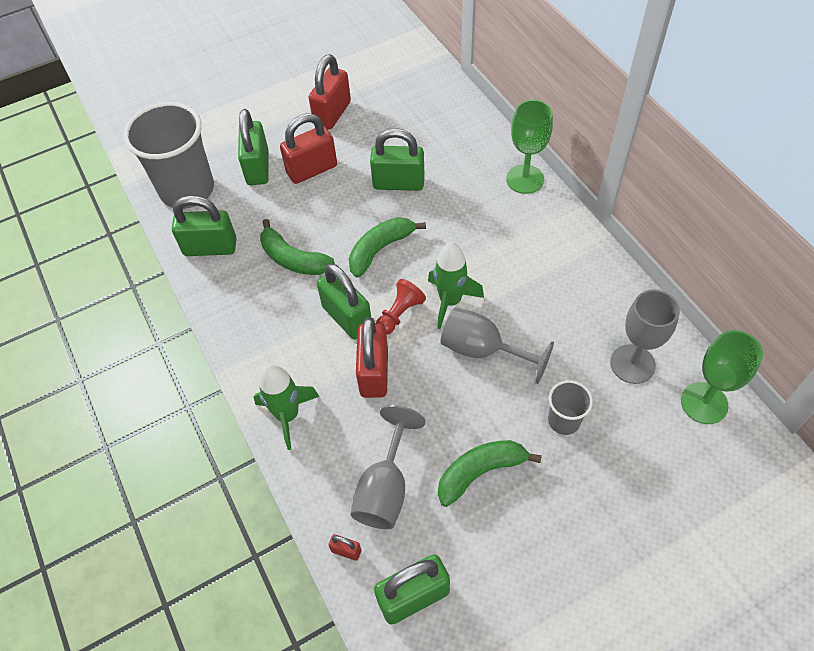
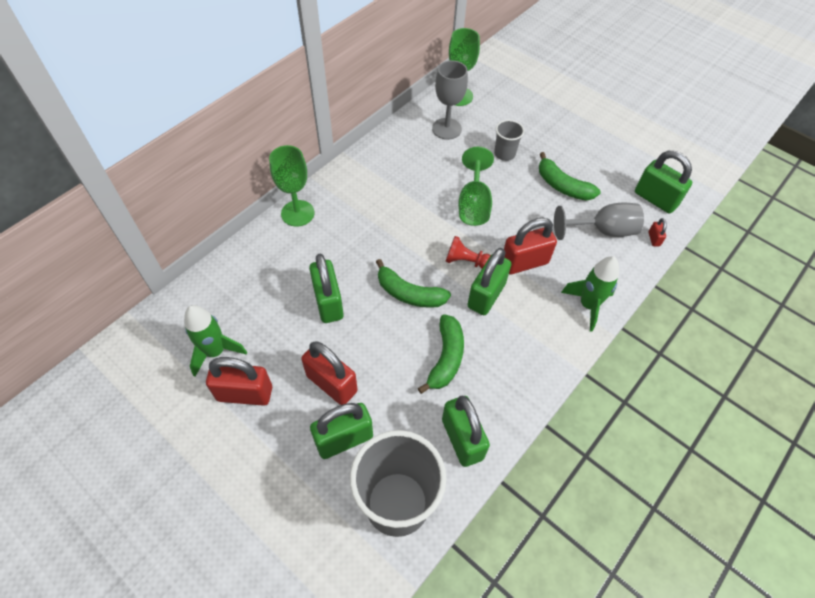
camera: 115 degrees left, 0 degrees up
(450, 301) = (440, 233): green rocket -> green rocket (215, 352)
(482, 350) = (473, 204): grey goblet -> green goblet

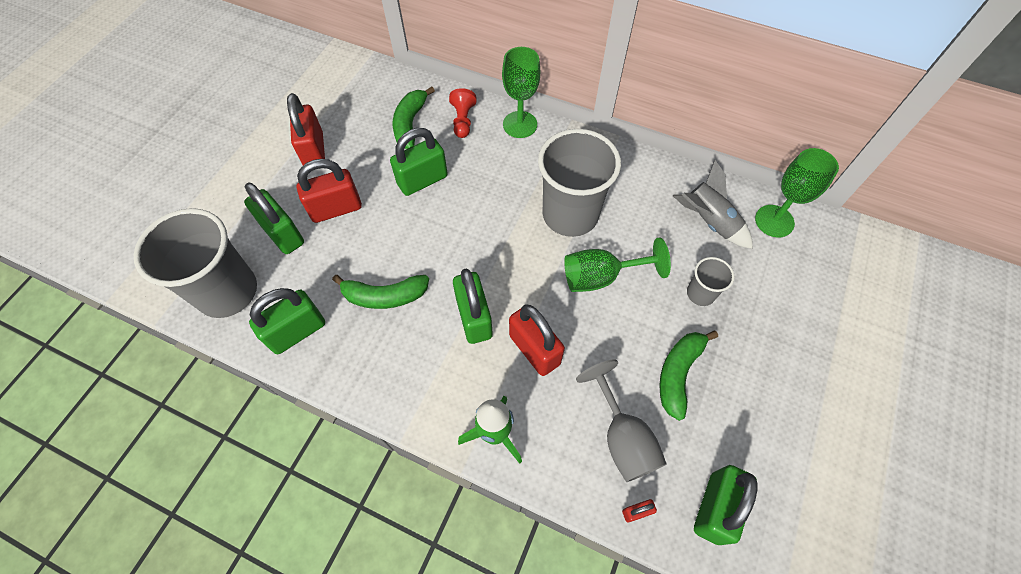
camera: 75 degrees right, 5 degrees up
(215, 352) = (349, 118): green rocket -> none
(332, 383) = (336, 209): red padlock -> red padlock turned 45 degrees clockwise
(409, 206) = (570, 214): none -> grey cup
(409, 294) = (453, 244): green banana -> green banana (410, 124)
(446, 129) = (709, 222): grey goblet -> grey rocket
(466, 261) = (514, 288): red pawn -> red pawn (463, 120)
(486, 295) = (474, 318): green padlock -> green padlock turned 60 degrees clockwise

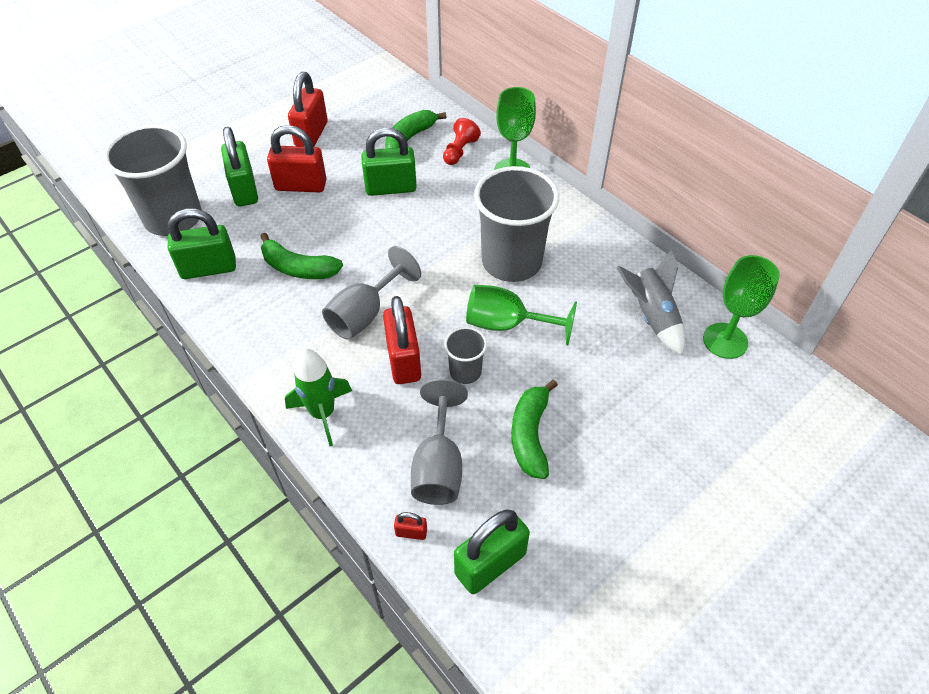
camera: 25 degrees right, 10 degrees down
(474, 318) = (365, 314): green padlock -> grey goblet
(678, 373) = (530, 435): green banana -> green banana turned 45 degrees counterclockwise
(700, 294) = (600, 376): grey cup -> grey cup (465, 372)

